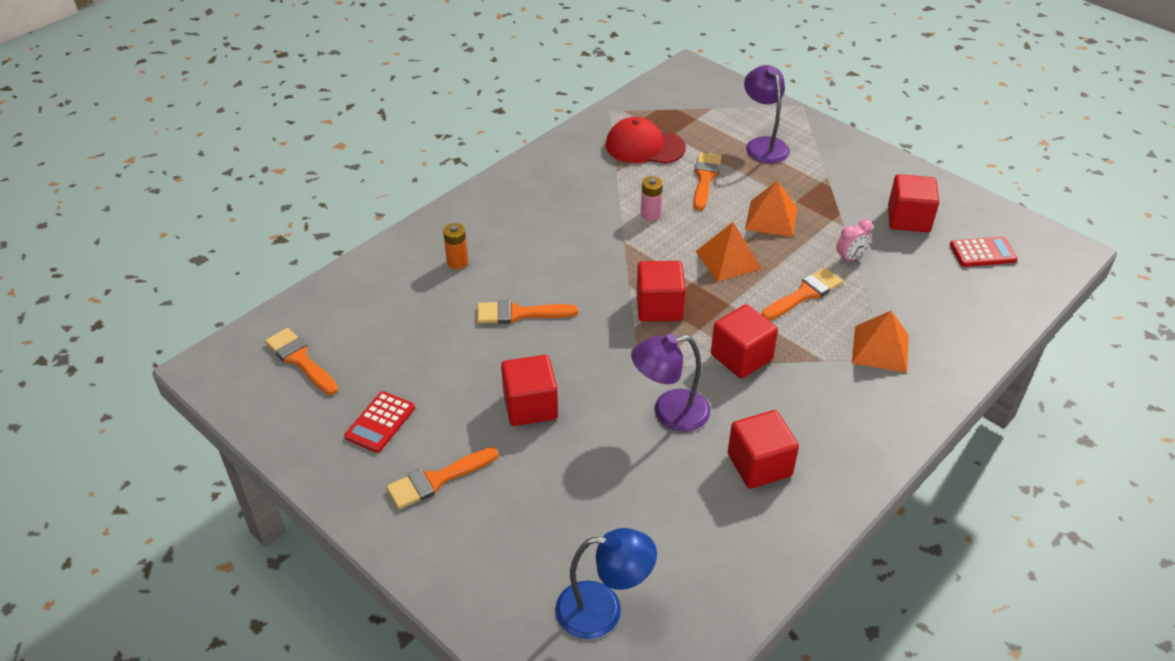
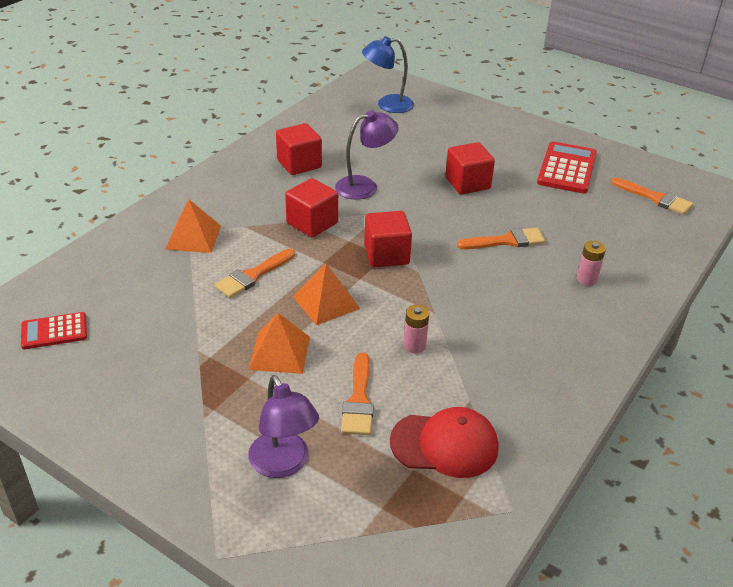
camera: 170 degrees right, 5 degrees down
(380, 422) = (567, 168): red calculator -> red calculator, size x1.65
(437, 480) = (509, 145): orange brush -> none
(457, 262) = (587, 279): orange battery -> pink battery
(850, 258) = (200, 314): pink clock -> none
(908, 219) = (120, 365): red cube -> none

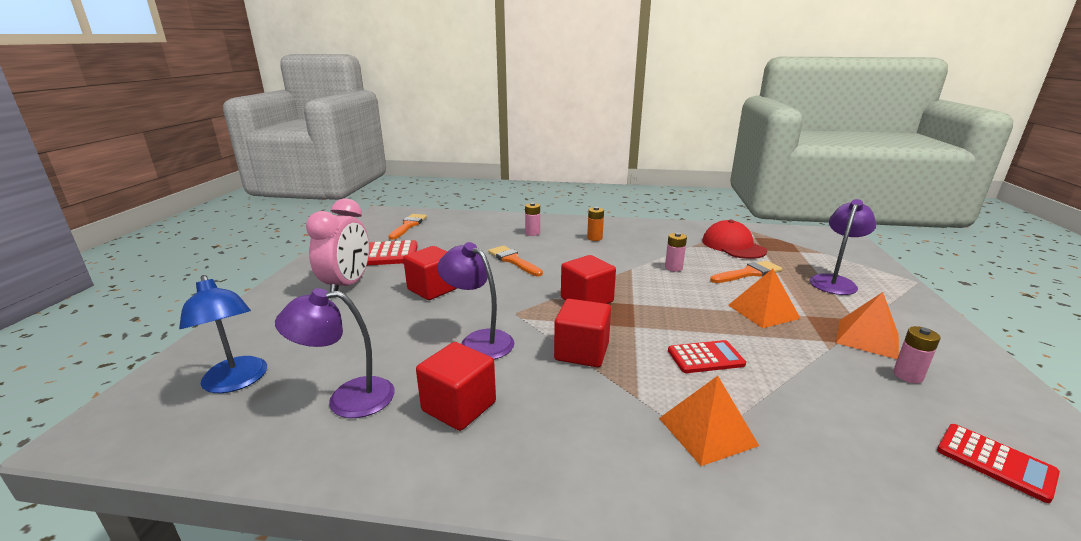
camera: 115 degrees left, 15 degrees down
(132, 367) = (907, 375): none -> pink battery
(253, 276) = (705, 357): orange brush -> red calculator
(326, 302) = (682, 309): orange pyramid -> orange pyramid (867, 338)
(340, 133) = (347, 398): none -> purple lamp
(502, 147) = (347, 285): none -> pink clock
(543, 323) = (594, 238): none -> orange battery

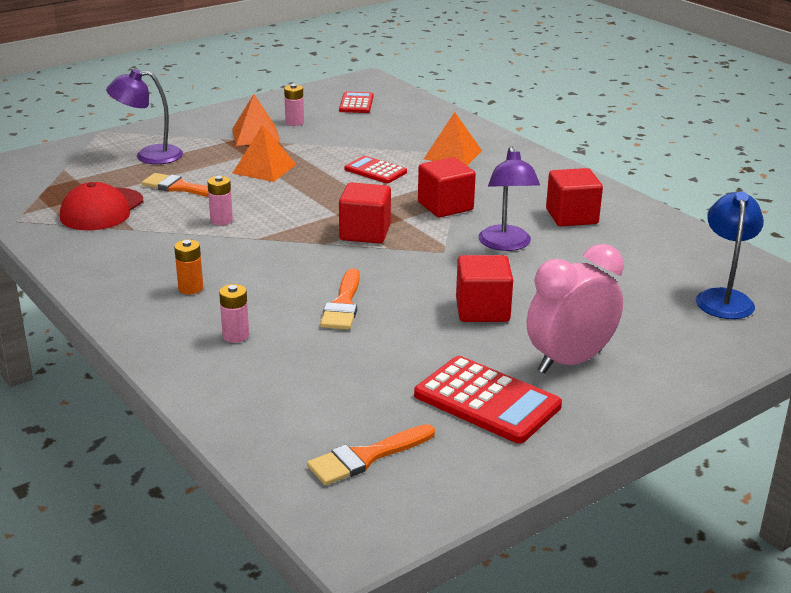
camera: 135 degrees left, 5 degrees up
(347, 398) = (642, 251): purple lamp -> none

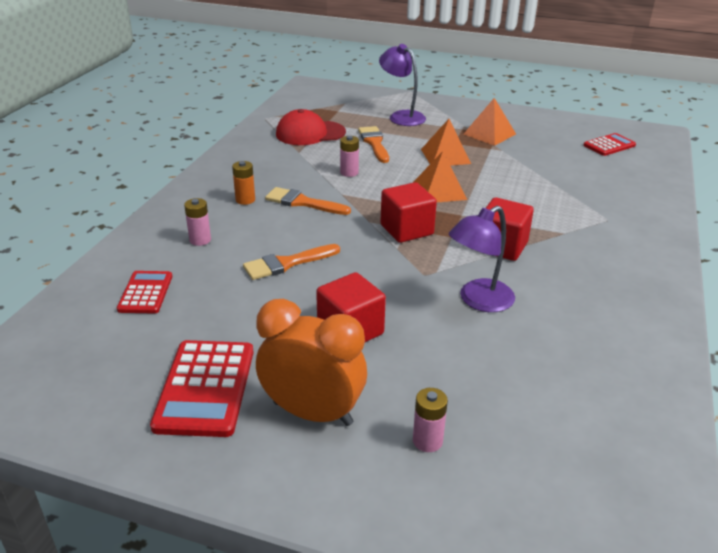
camera: 55 degrees right, 5 degrees up
(294, 122) = (534, 137): pink battery -> pink battery (427, 441)
(366, 457) = (79, 358): orange brush -> orange brush (302, 202)
(375, 171) = (512, 195): red calculator -> red calculator (145, 293)
(453, 154) = (598, 215): orange pyramid -> orange pyramid (439, 191)
(569, 361) = (313, 413): pink clock -> orange clock
(571, 216) = (584, 317): red cube -> none
(724, 298) = (557, 482): blue lamp -> none

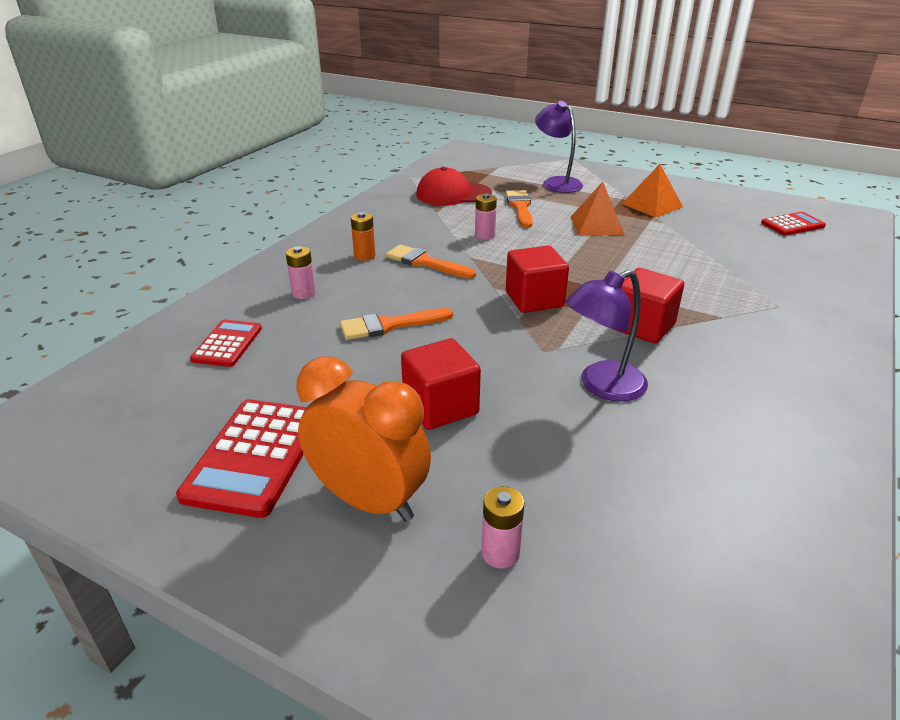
camera: 10 degrees right, 0 degrees up
(439, 191) = (581, 260): orange pyramid -> none

